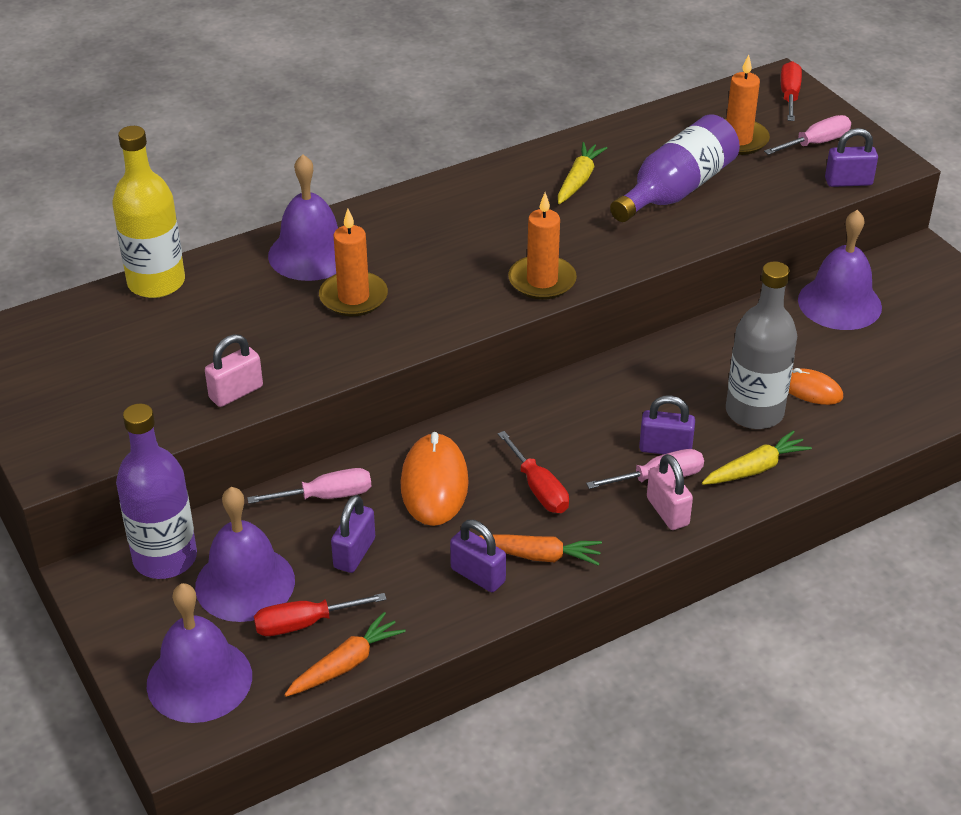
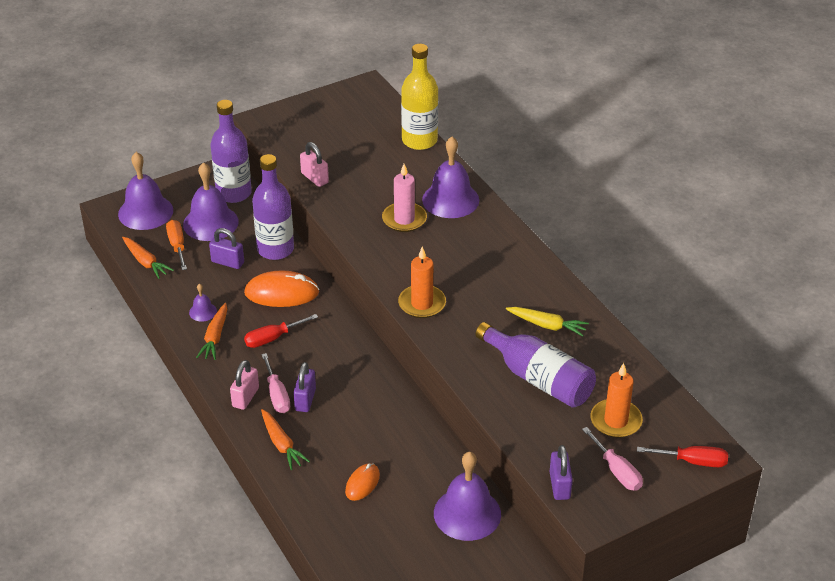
camera: 90 degrees right, 0 degrees up
(304, 623) = (177, 246): red screwdriver -> orange screwdriver
(326, 496) = (275, 249): pink screwdriver -> purple bottle
(353, 297) = (404, 219): orange candle -> pink candle
(478, 575) = (203, 311): purple padlock -> purple bell
(667, 511) = (245, 397): pink padlock -> pink padlock turned 45 degrees counterclockwise
(754, 412) = (339, 449): grey bottle -> none
(755, 468) = (282, 444): yellow carrot -> orange carrot

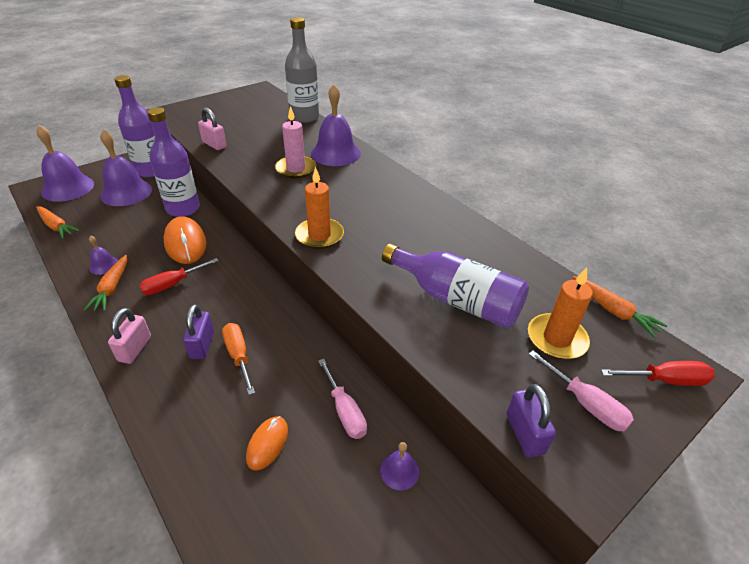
camera: 10 degrees left, 0 degrees up
(177, 246) = (91, 211): orange screwdriver -> orange screwdriver (238, 355)
(227, 262) = (137, 221): purple padlock -> none
(277, 395) = (171, 343): pink screwdriver -> pink screwdriver (345, 411)
(281, 293) = (185, 243): orange mouse -> orange mouse turned 75 degrees clockwise
(282, 444) = (171, 402): orange carrot -> orange carrot (613, 311)
(419, 140) = (304, 117): yellow bottle -> grey bottle
(467, 513) = (399, 471): purple bell -> purple bell, size x0.47
(547, 325) = (449, 246): yellow carrot -> none

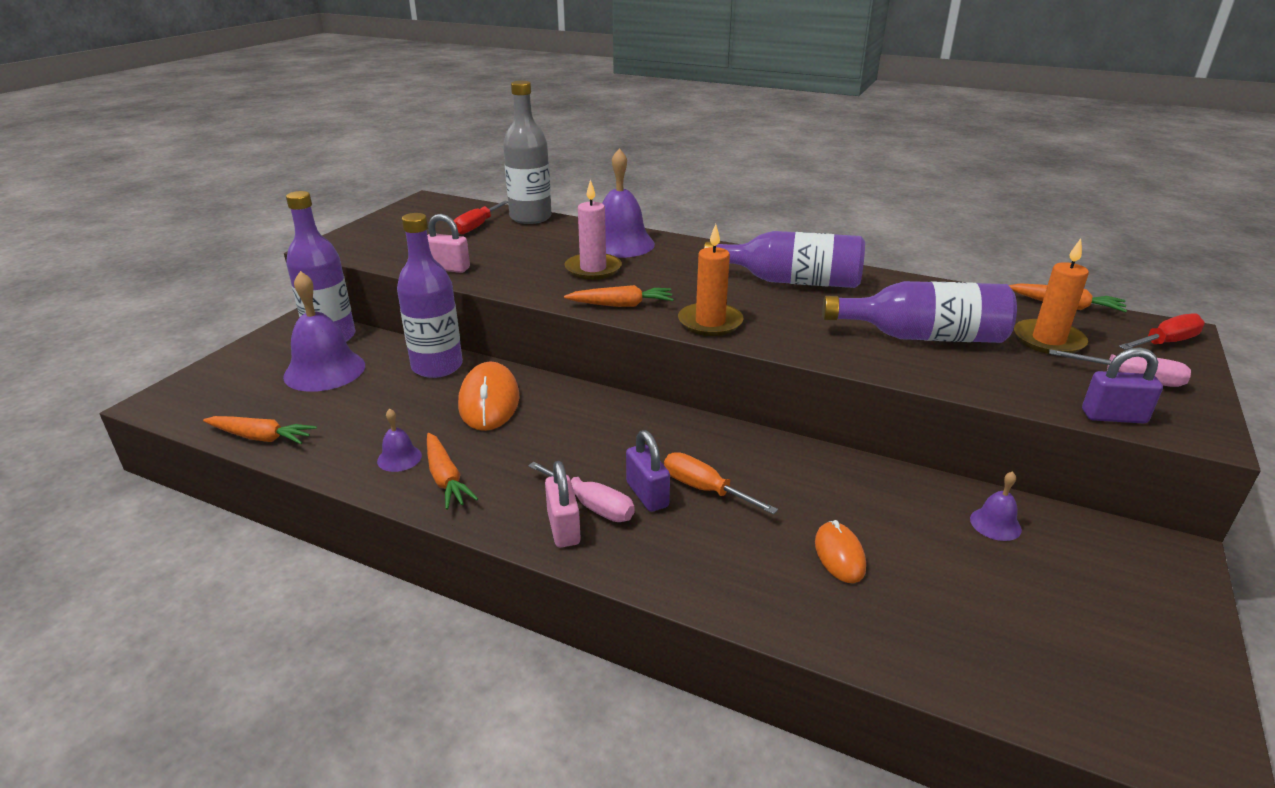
camera: 25 degrees left, 10 degrees down
(68, 188) = (217, 389): purple bell -> none
(172, 284) = (528, 448): red screwdriver -> red screwdriver (477, 226)
(185, 243) = (489, 401): orange mouse -> orange mouse turned 45 degrees clockwise
(280, 203) = (621, 305): none -> orange carrot
(345, 411) = (883, 496): pink screwdriver -> pink screwdriver (592, 505)
(415, 218) = (791, 281): none -> purple bottle
(524, 434) = (1113, 416): purple padlock -> purple padlock turned 45 degrees counterclockwise

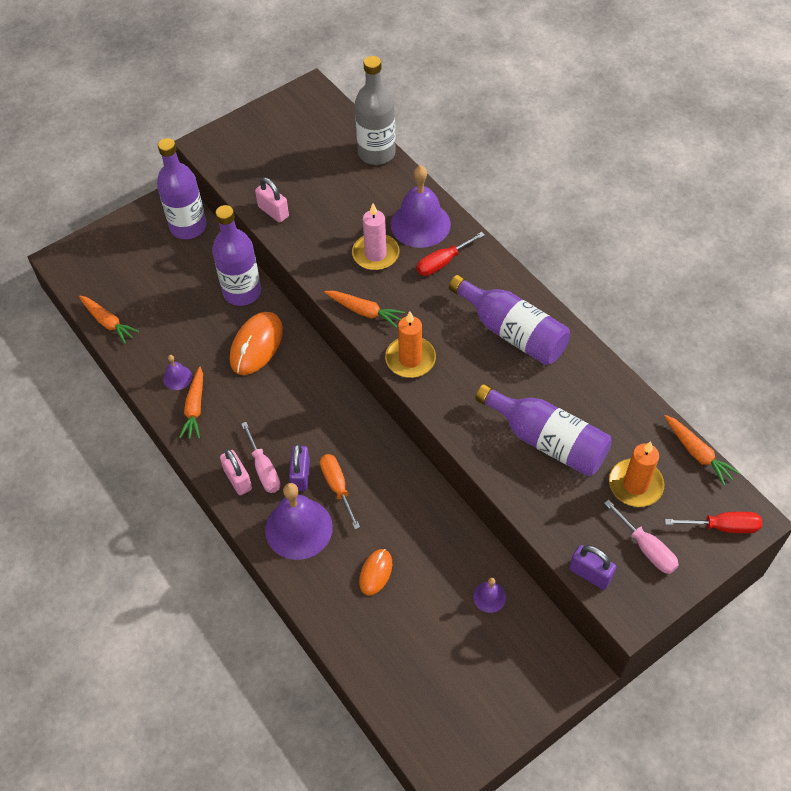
camera: 30 degrees right, 25 degrees up
(324, 370) = (169, 266): purple bell -> purple bell (298, 528)
(477, 226) = (327, 153): red screwdriver -> red screwdriver (442, 262)
(563, 528) = (238, 479): pink padlock -> pink padlock turned 45 degrees counterclockwise

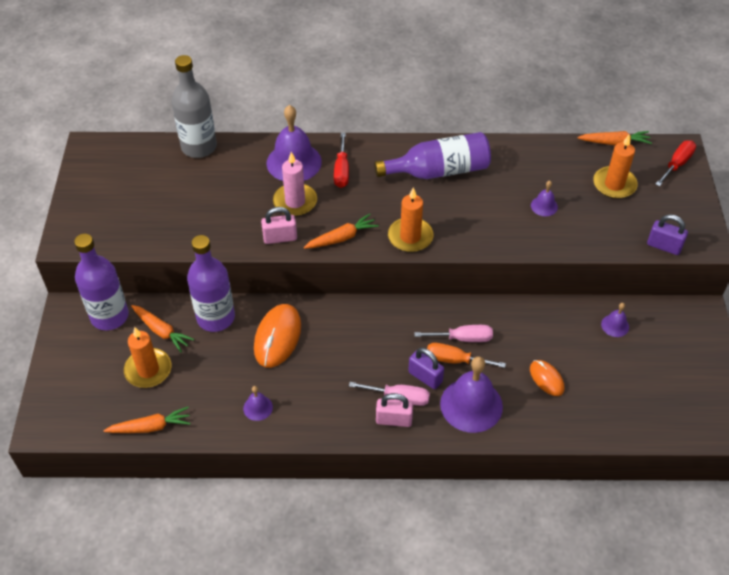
camera: 55 degrees left, 5 degrees down
(158, 285) = (148, 370): none -> orange candle
(195, 408) = (299, 412): orange carrot -> orange carrot (161, 331)
(256, 345) = (278, 337): orange mouse -> orange mouse turned 45 degrees clockwise
(273, 212) = (187, 237): pink padlock -> pink padlock (280, 238)
(547, 440) = (544, 206): purple bottle -> purple bell
(590, 574) = (664, 246): purple padlock -> purple padlock turned 45 degrees clockwise
(646, 548) = (665, 208): pink screwdriver -> pink screwdriver (463, 338)

